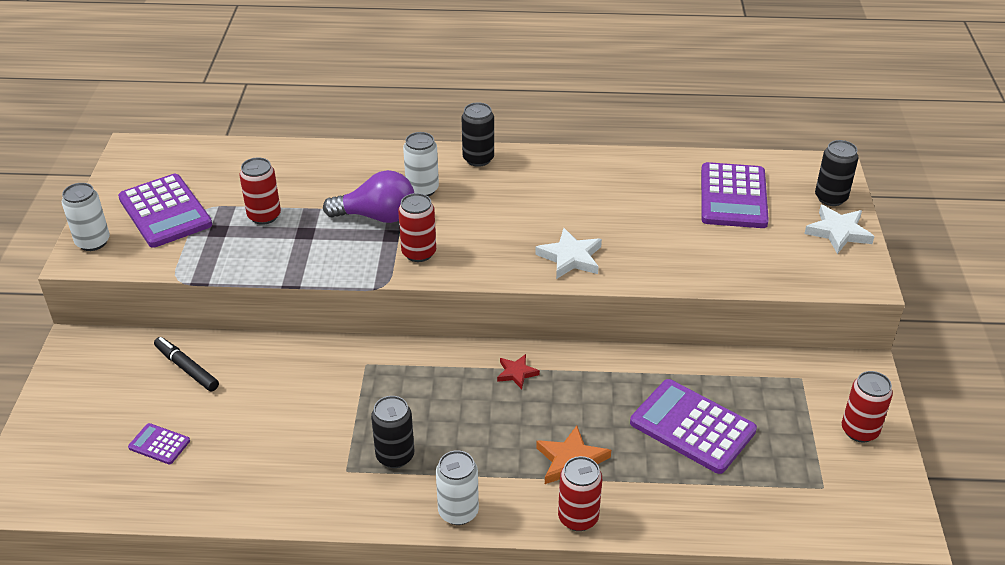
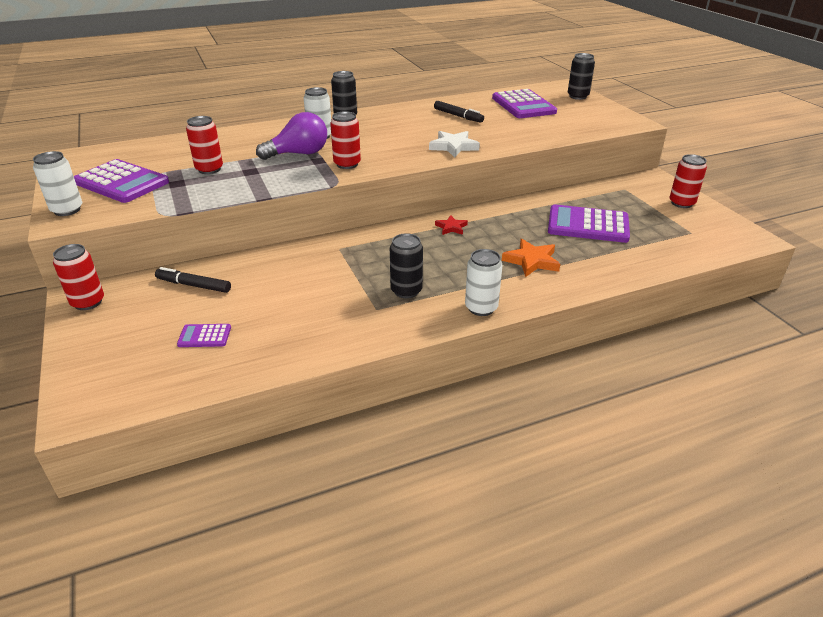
camera: 25 degrees left, 5 degrees down
(578, 518) = (565, 287): red can -> red can (88, 302)
(624, 196) = (458, 116): none -> black marker
(838, 232) = (598, 108): white star -> none

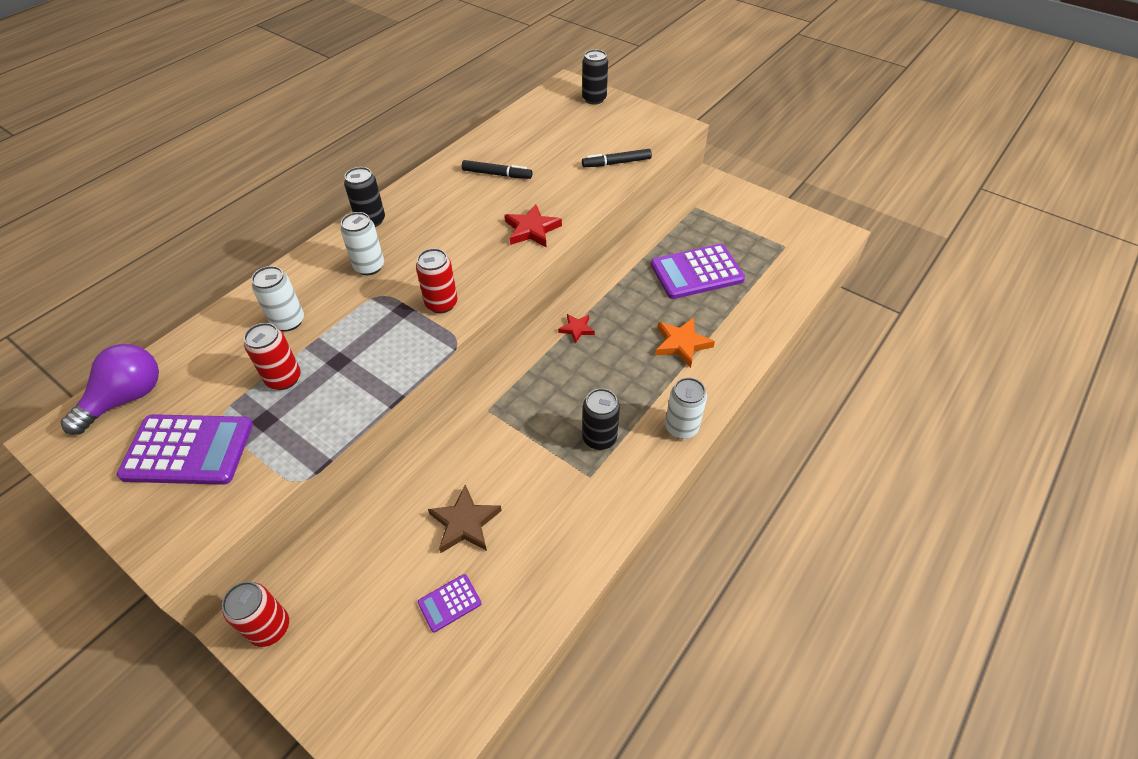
camera: 30 degrees left, 15 degrees up
(67, 210) = (162, 531): white can -> white can (288, 321)
(194, 285) = (374, 539): black marker -> black marker (616, 163)
(260, 300) = (465, 523): none -> brown star
(299, 154) = (370, 307): purple light bulb -> purple light bulb (127, 398)
(453, 147) = (532, 230): white star -> red star
(523, 105) = (551, 132): purple calculator -> none
(681, 203) = (754, 209): red can -> none

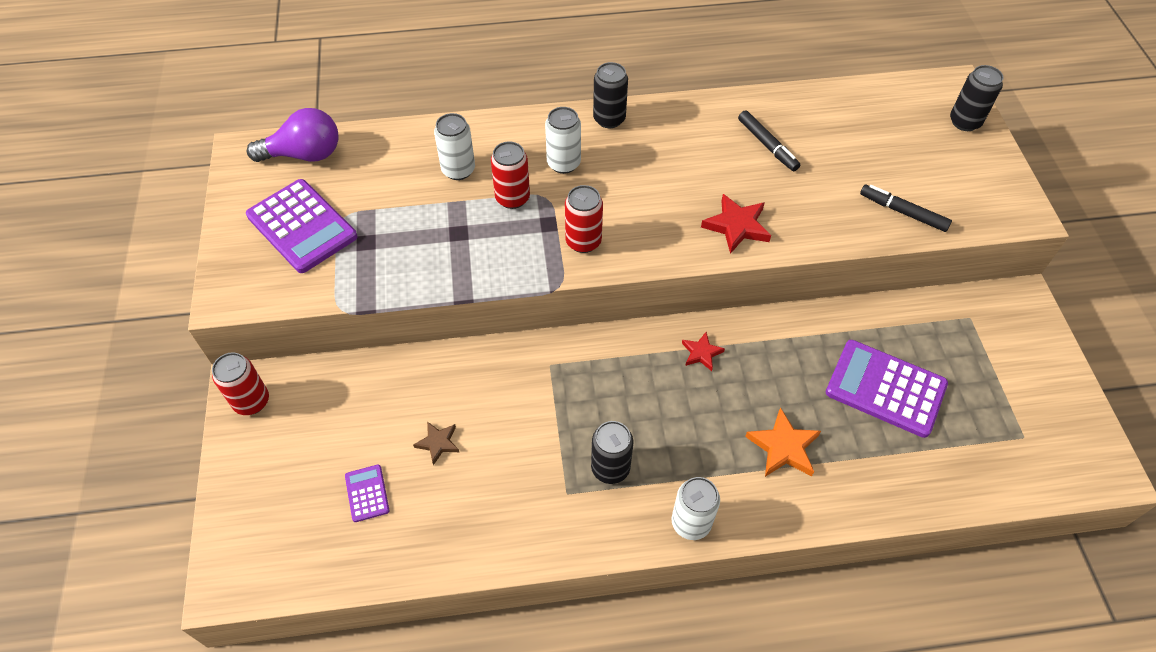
camera: 45 degrees right, 5 degrees up
(284, 378) = (409, 218): red can -> red can (512, 198)
(449, 603) = (367, 493): purple calculator -> purple calculator turned 60 degrees clockwise
(465, 523) = (438, 443): brown star -> brown star, size x0.62

